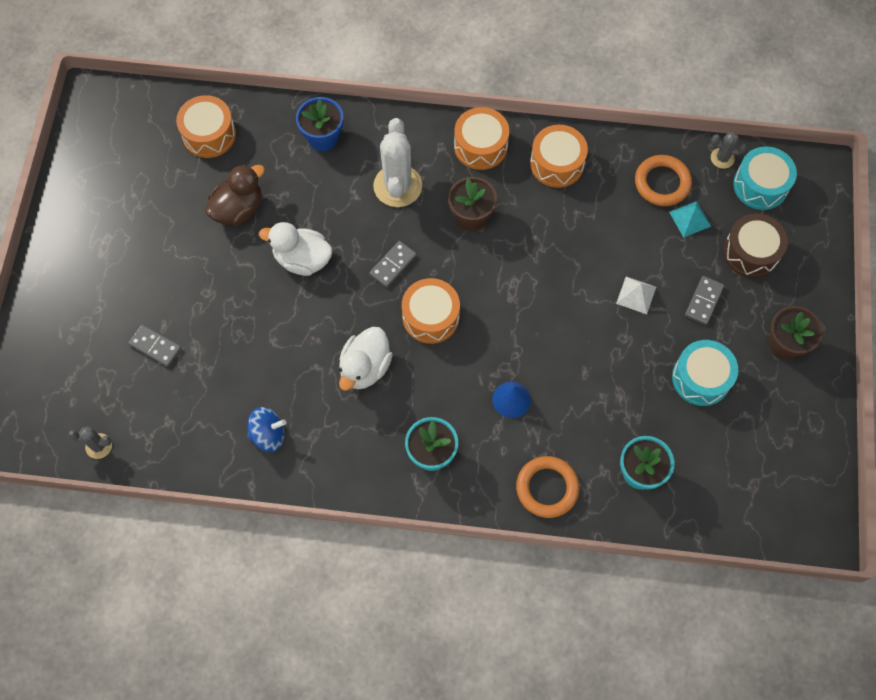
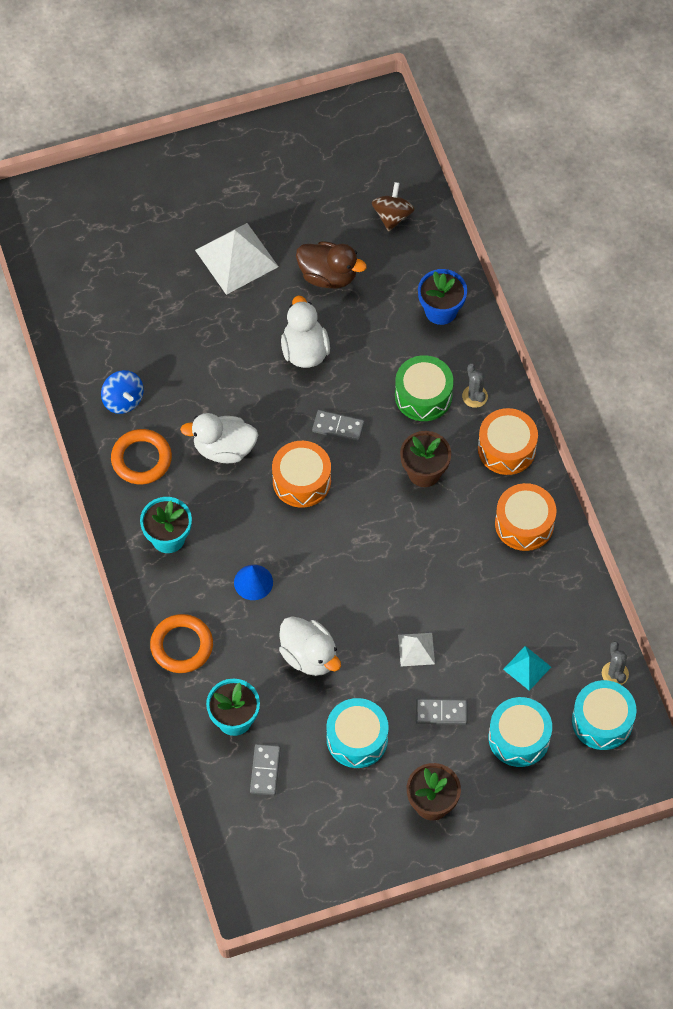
camera: 65 degrees right, 5 degrees down
(99, 446) = (50, 277): grey cactus -> grey cactus (474, 396)
(155, 346) = (161, 275): grey domino -> grey domino (265, 770)
(176, 275) = (236, 258): none -> white pyramid
(209, 134) = (392, 216): orange drum -> brown spinning top
(397, 186) = (423, 395): white cactus -> green drum
(605, 383) = (309, 656): none -> white duck
(662, 183) = (554, 627): orange ring -> orange ring (141, 459)
(751, 252) = (519, 738): brown drum -> turquoise drum

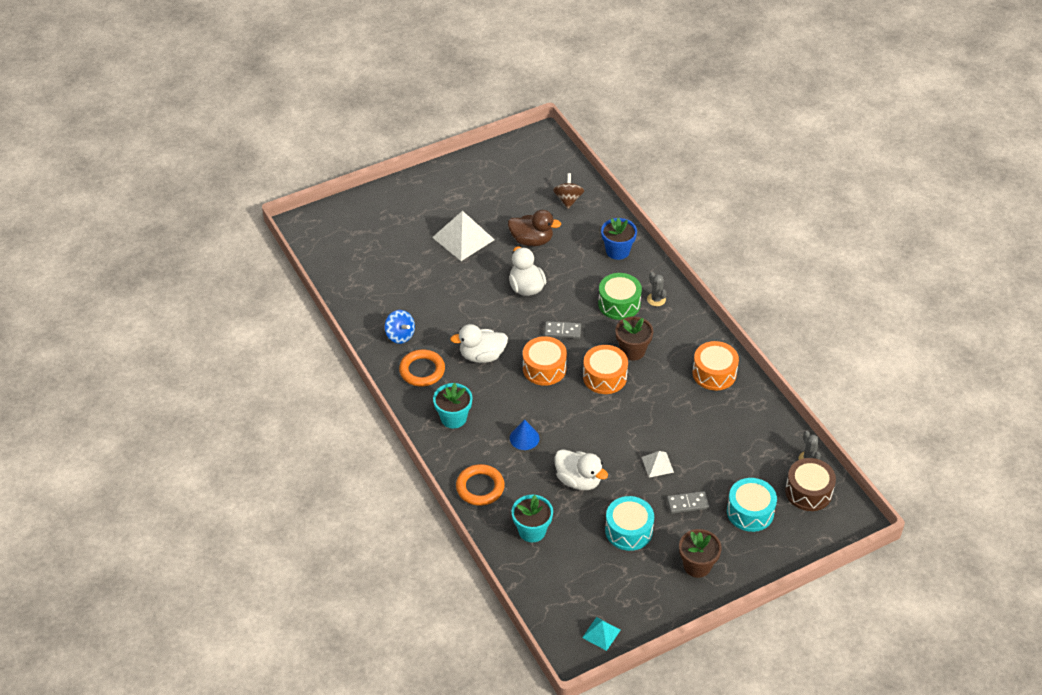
camera: 10 degrees left, 15 degrees down
(265, 770) = (564, 562): grey domino -> none
(506, 448) = (688, 328): orange drum -> orange drum (604, 377)
(527, 668) = (743, 465): turquoise pyramid -> turquoise pyramid (601, 633)
(602, 721) = (808, 492): turquoise drum -> brown drum

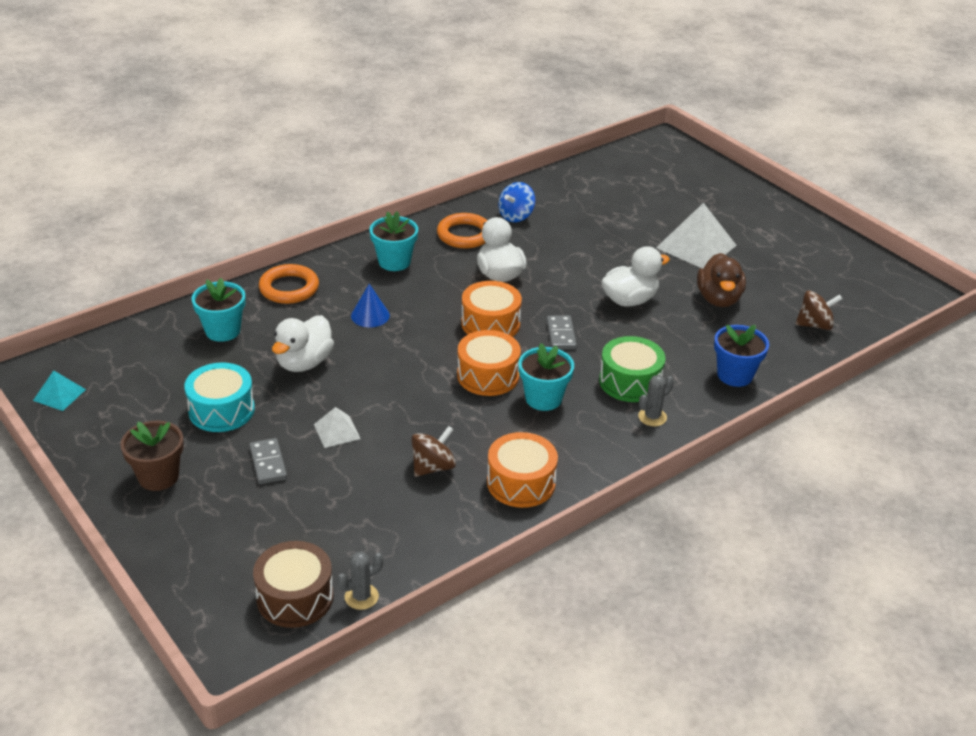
camera: 80 degrees right, 10 degrees down
(632, 351) = (543, 398): brown flower pot -> turquoise flower pot
(697, 415) = (433, 467): none -> brown spinning top
(750, 512) = (254, 529): turquoise drum -> none

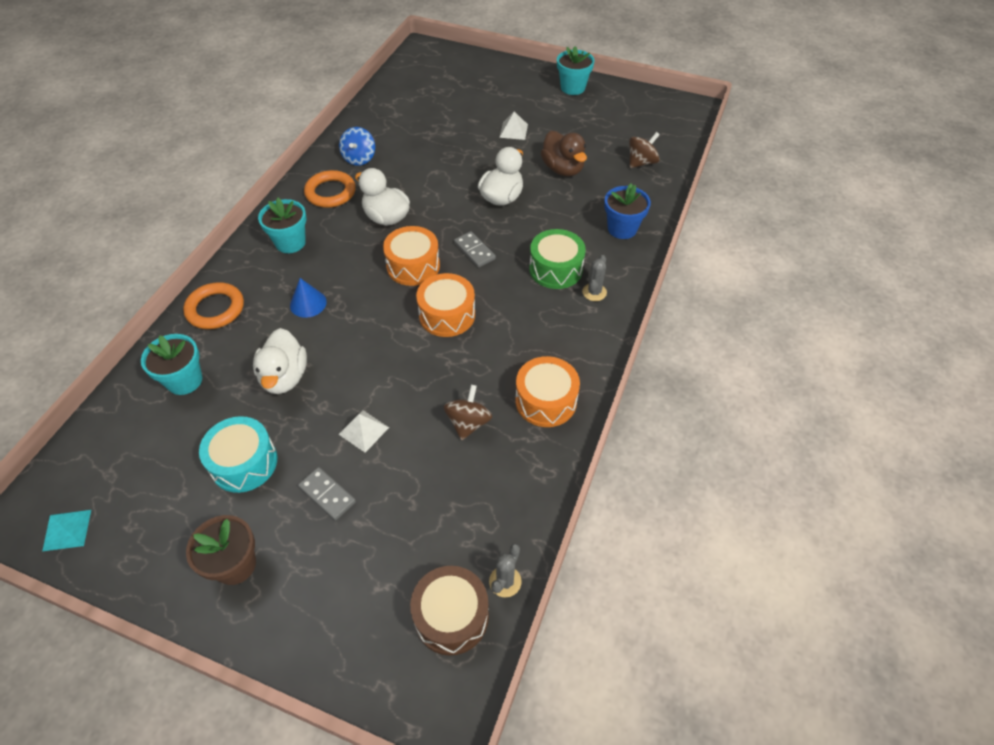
camera: 30 degrees left, 15 degrees up
(543, 398) = (505, 315): turquoise flower pot -> turquoise flower pot (572, 88)
(696, 246) = (513, 130): white pyramid -> white pyramid, size x0.52

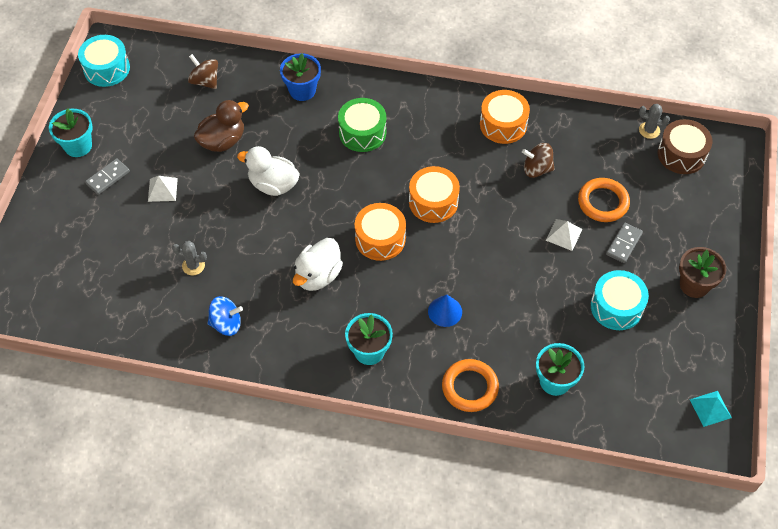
camera: 100 degrees left, 5 degrees up
(284, 377) = (530, 304): white duck -> none
(330, 192) = (287, 336): orange ring -> orange ring (603, 202)
(474, 251) = (351, 195): grey domino -> grey domino (108, 177)
(594, 292) = (384, 104): grey cactus -> grey cactus (193, 266)
(662, 105) = (107, 69): none -> turquoise drum

